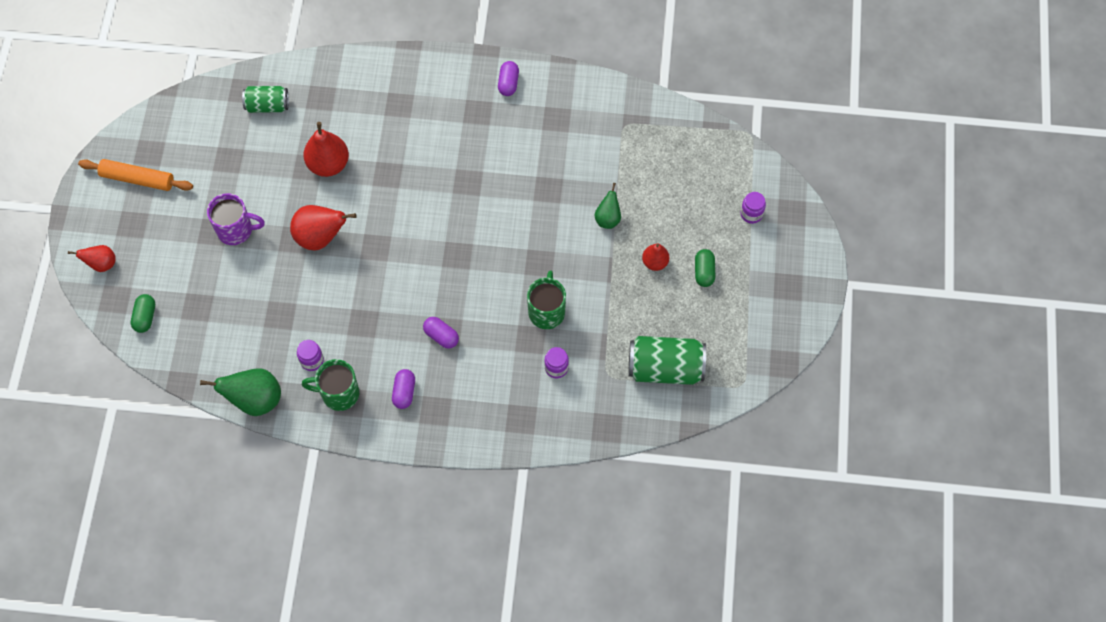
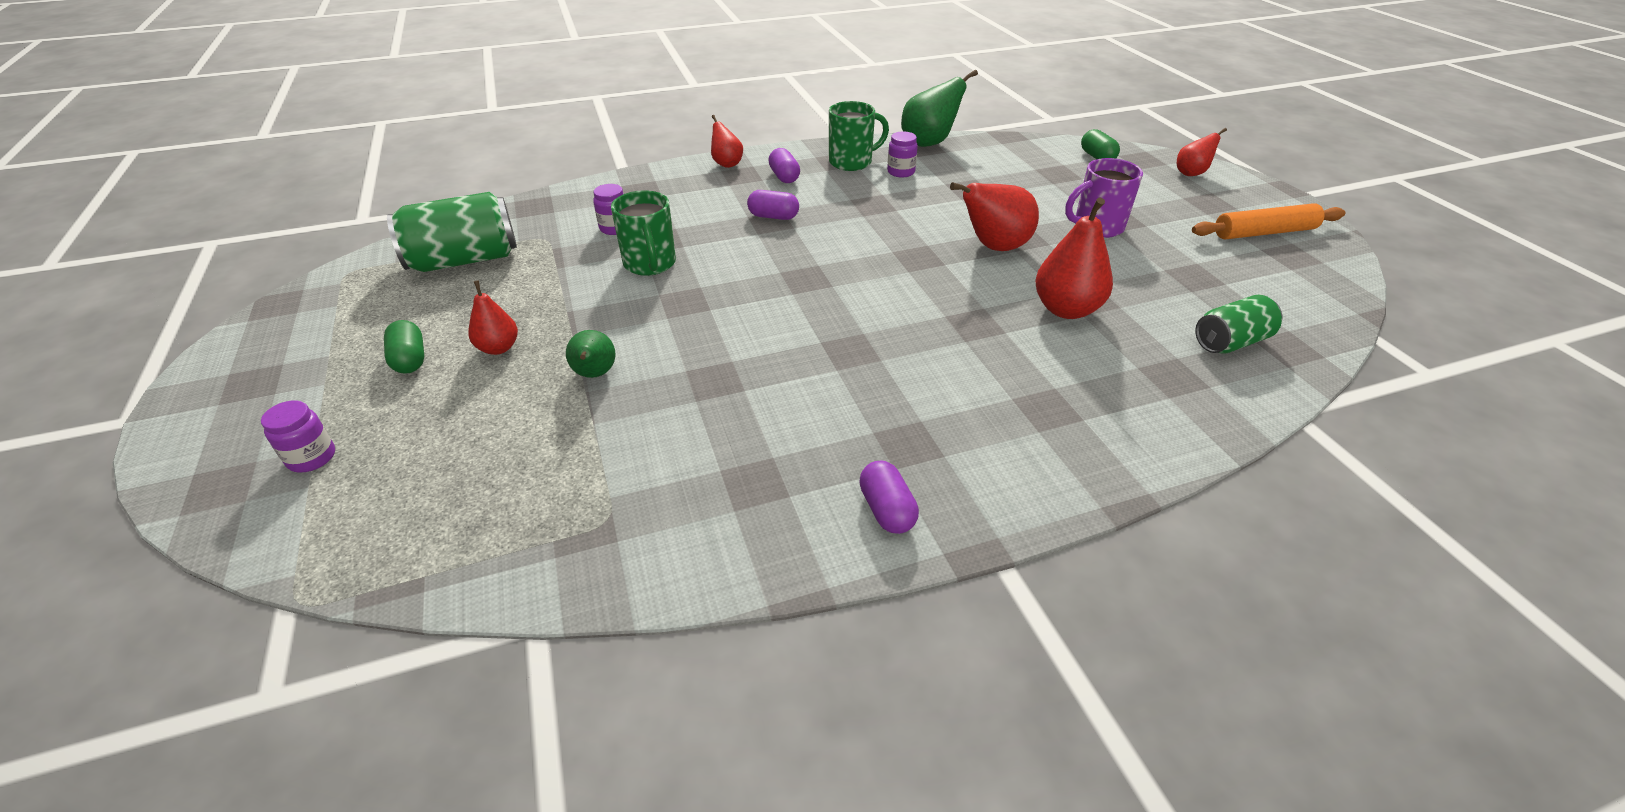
camera: 155 degrees right, 25 degrees down
(438, 435) = (726, 164): none -> red pear

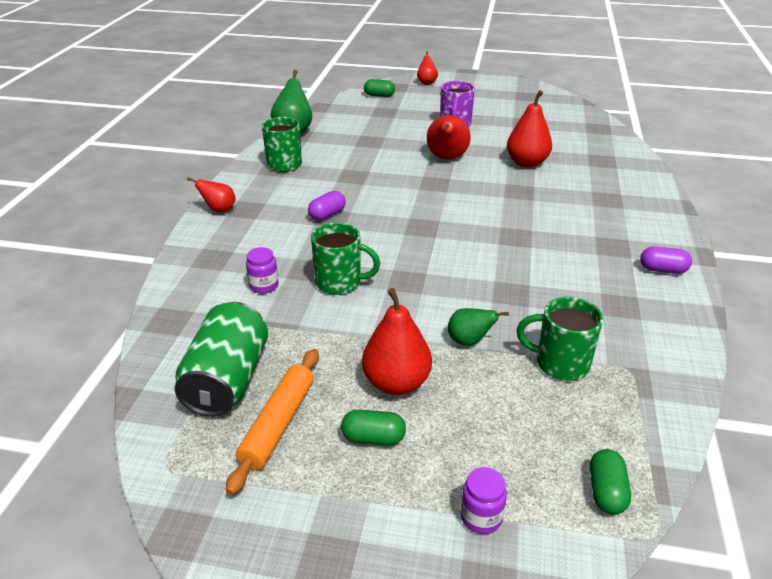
camera: 60 degrees left, 5 degrees down
(365, 545) = (606, 492): none -> green capsule
(498, 348) = (396, 383): red pear -> red pear, size x1.69
(587, 455) = (560, 364): none -> green mug
(784, 177) = (273, 194): purple capsule -> none
(901, 172) = (321, 153): purple jar -> none
(1230, 342) = (585, 138): green can -> none
(1264, 232) = (501, 92): orange rolling pin -> orange rolling pin (278, 424)

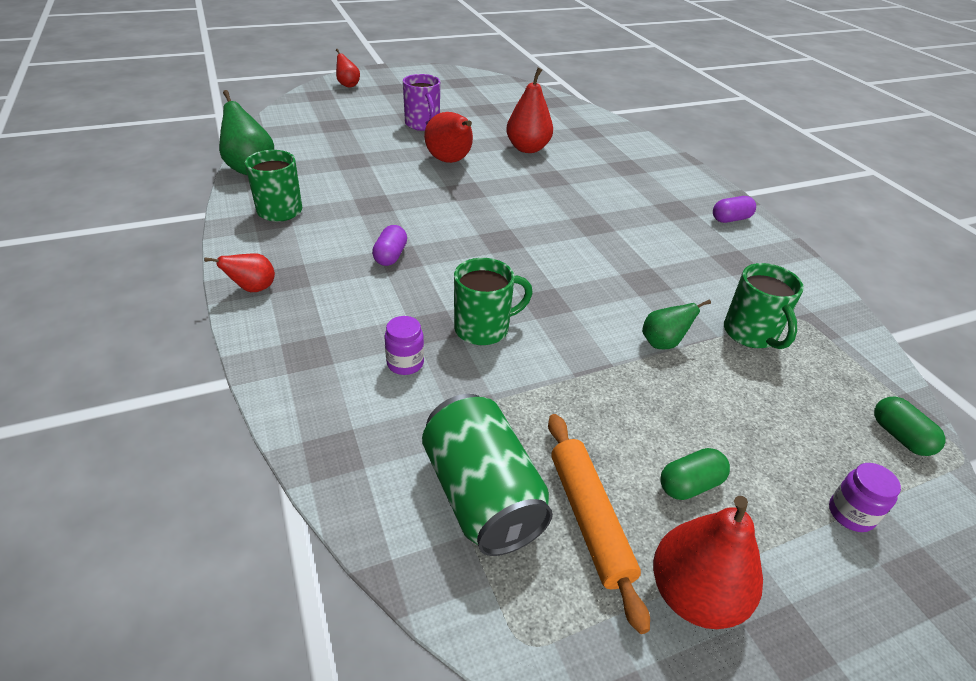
camera: 35 degrees left, 5 degrees up
(379, 95) = (310, 108): green capsule -> none
(396, 383) = (648, 415): red pear -> red pear (694, 594)
(560, 364) = (751, 334): green mug -> green mug turned 90 degrees counterclockwise

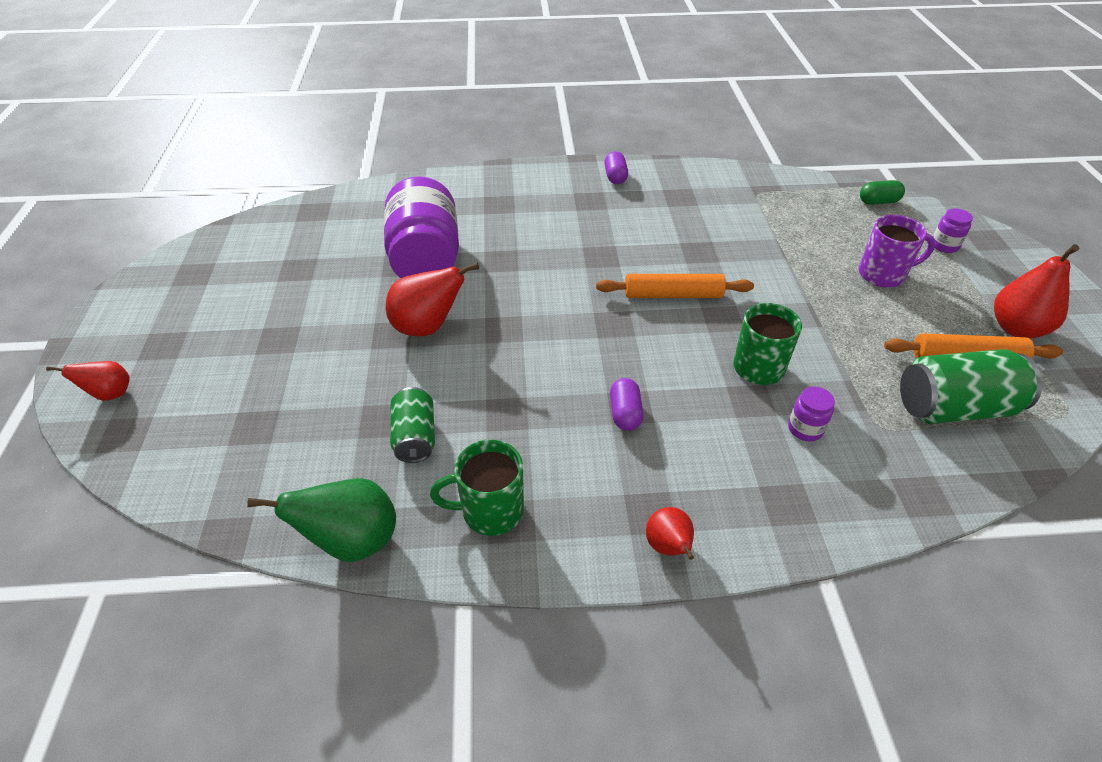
camera: 70 degrees left, 5 degrees up
(340, 174) = (415, 437): none -> green can
(390, 256) = (625, 413): purple capsule -> purple capsule turned 60 degrees clockwise
(423, 125) = (310, 334): purple mug -> purple mug (883, 274)
(527, 148) = (426, 259): red pear -> purple jar
(562, 269) = (673, 295): none -> orange rolling pin
(662, 343) = (783, 268): green pear -> none
(690, 484) = (929, 302): green capsule -> none
(751, 334) = (775, 222): green mug -> none

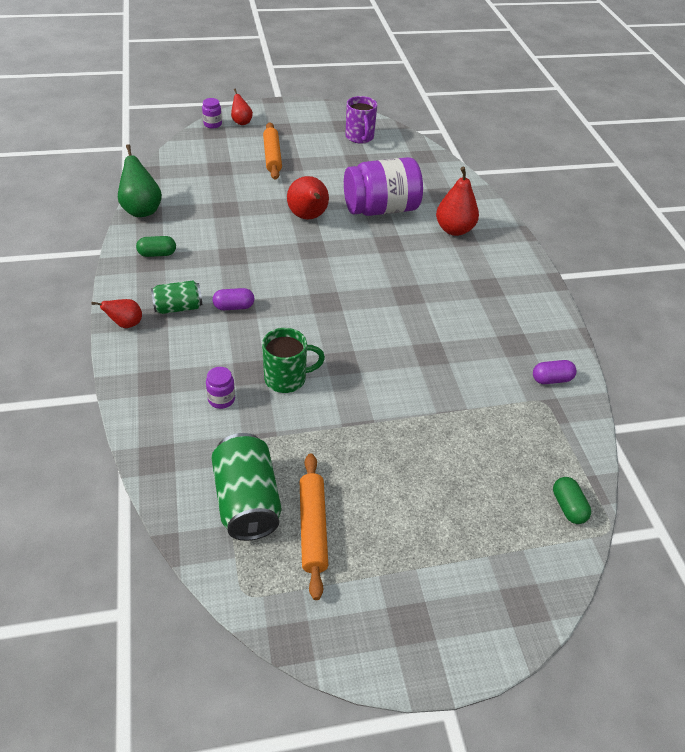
camera: 80 degrees right, 0 degrees up
(415, 437) = (212, 222): green can -> green can (178, 307)
(490, 511) = (157, 254): green mug -> green capsule
(615, 177) = (532, 302): purple capsule -> purple capsule (551, 379)
(673, 295) = (366, 334): orange rolling pin -> orange rolling pin (272, 156)
(883, 274) = (428, 485): purple mug -> purple mug (360, 137)
(944, 246) = (497, 554): purple jar -> purple jar (212, 124)
(1016, 328) = (362, 585): red pear -> red pear (454, 230)

